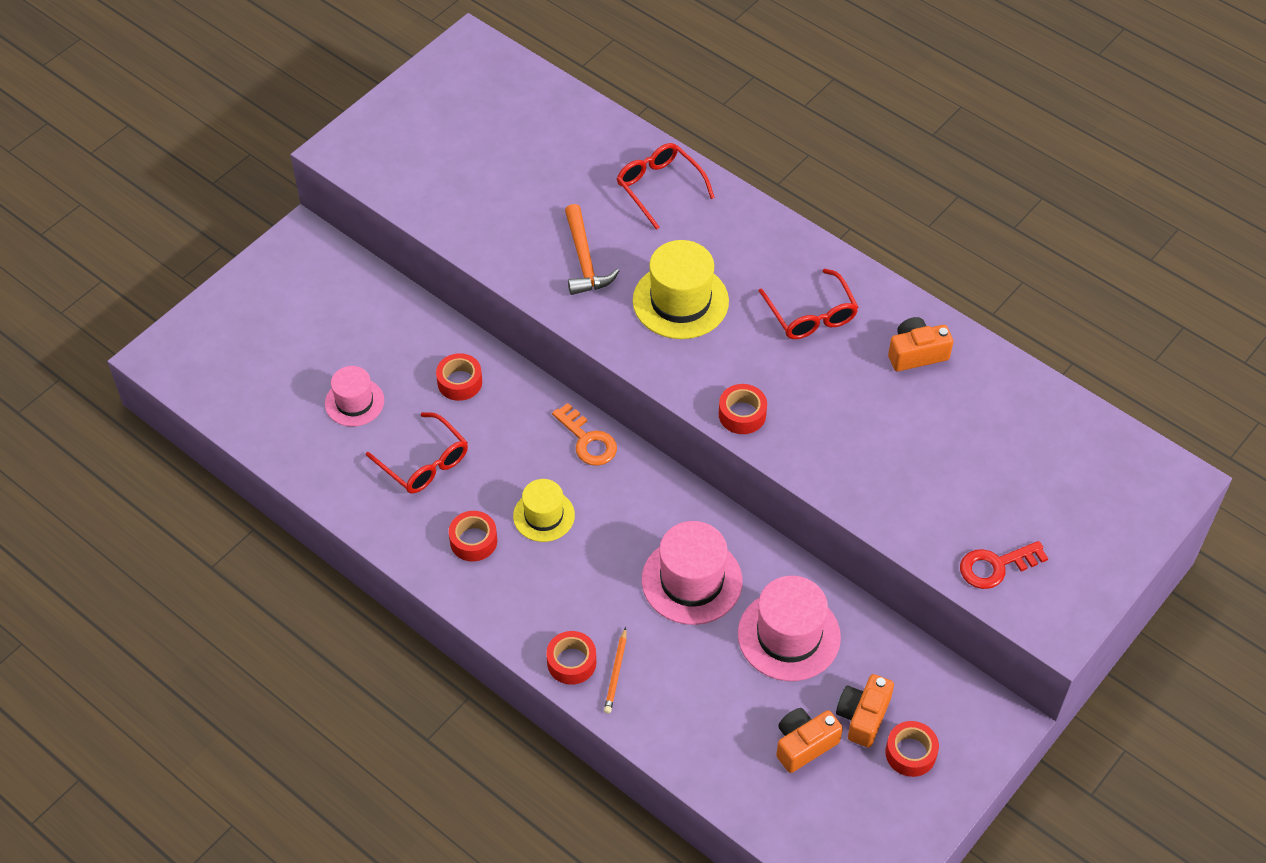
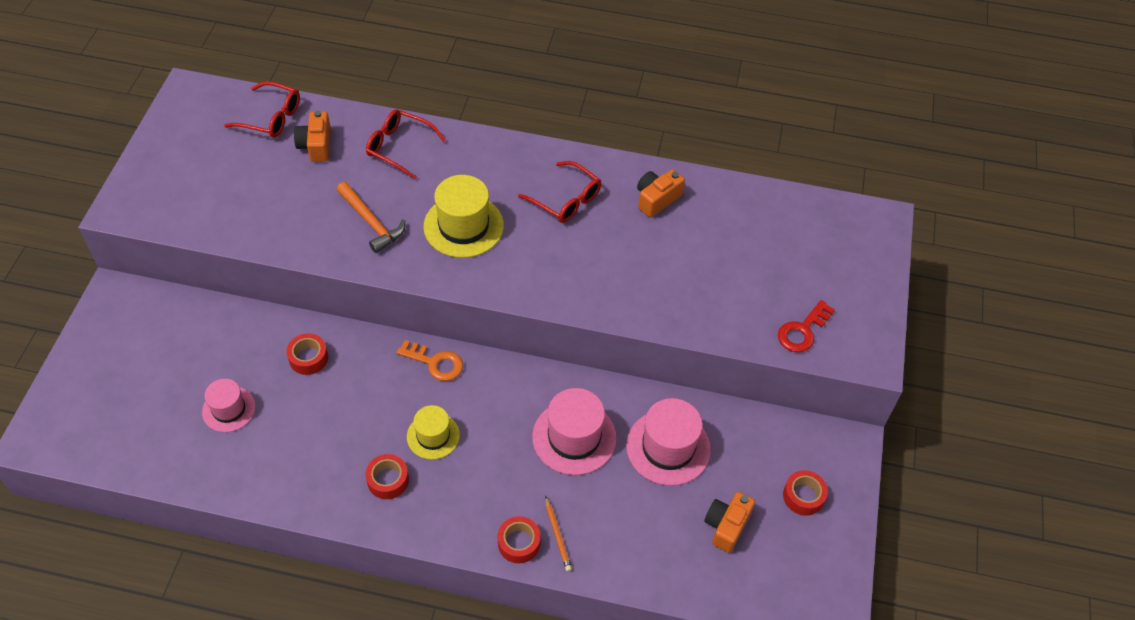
camera: 30 degrees left, 0 degrees up
(424, 463) = (314, 434): red glasses -> red glasses (271, 117)
(742, 414) = (558, 293): red tape -> none
(863, 716) = (755, 484): orange camera -> orange camera (316, 145)

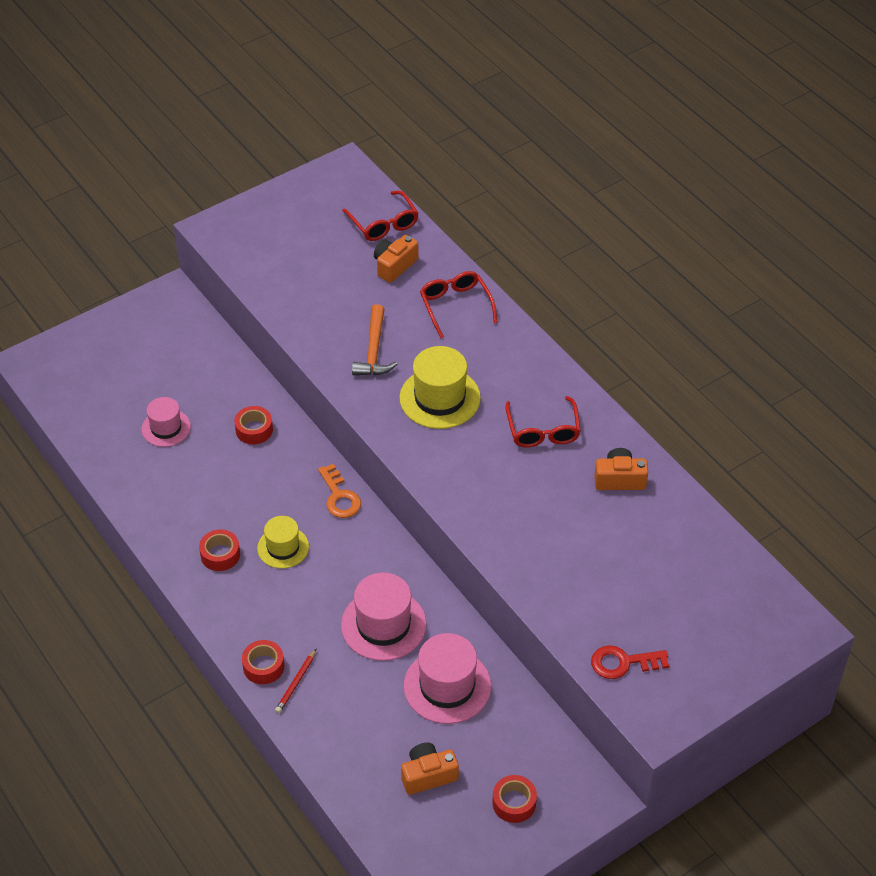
camera: 45 degrees right, 5 degrees down
(557, 535) = (296, 683): orange pencil -> red pencil

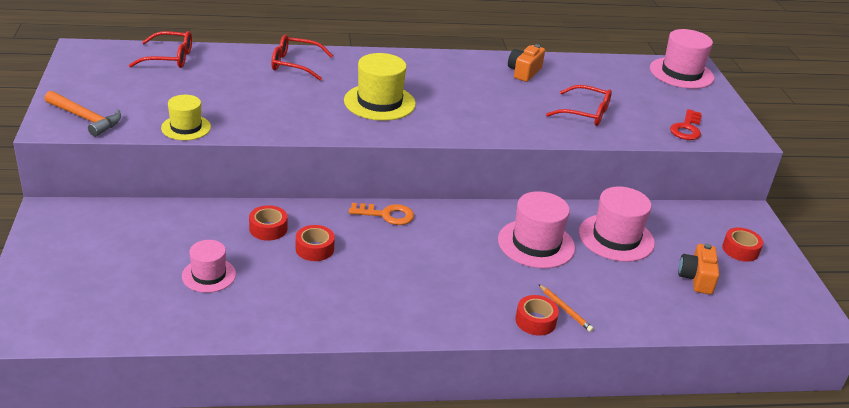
camera: 65 degrees left, 15 degrees down
(220, 555) = (391, 299): red tape -> red tape (314, 249)
(283, 547) = (414, 262): yellow hat -> yellow hat (186, 127)
(296, 683) = (565, 310): red pencil -> orange pencil
(374, 350) = (298, 108): orange hammer -> orange hammer (85, 118)
(394, 266) = (220, 70): orange camera -> none
(543, 431) = (454, 79): red glasses -> red glasses (585, 113)
(768, 621) = (681, 73): none -> pink hat

